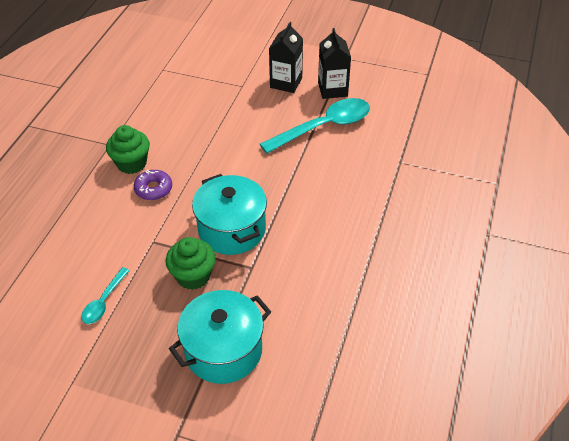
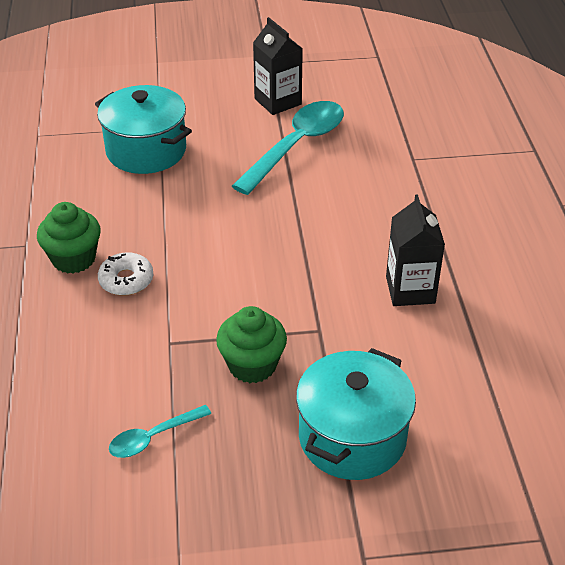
camera: 25 degrees left, 5 degrees down
(104, 301) = (153, 437): turquoise spoon -> turquoise spoon turned 60 degrees clockwise
(153, 189) = (126, 280): purple donut -> white donut
(232, 229) = (264, 295): turquoise pot -> turquoise pot (146, 150)
(286, 83) = (214, 109): black carton -> black carton (410, 290)

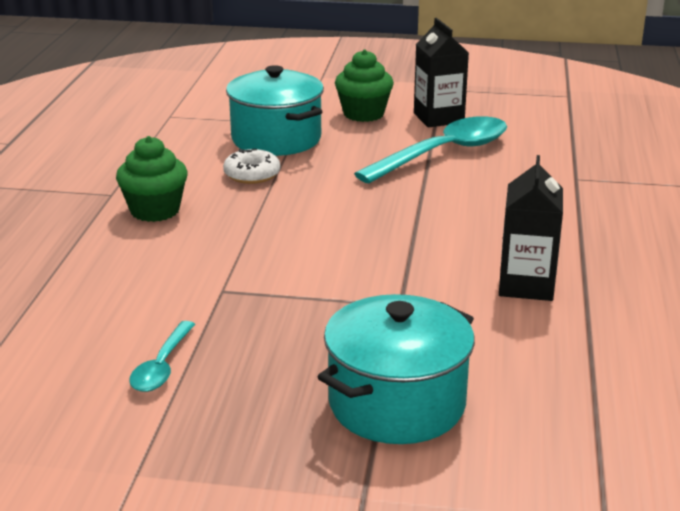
camera: 15 degrees right, 15 degrees down
(126, 280) = (201, 234): white donut -> white donut (252, 174)
(153, 437) = (162, 366): turquoise spoon -> turquoise spoon turned 60 degrees counterclockwise
(252, 365) = (306, 322): green cupcake -> green cupcake (363, 114)

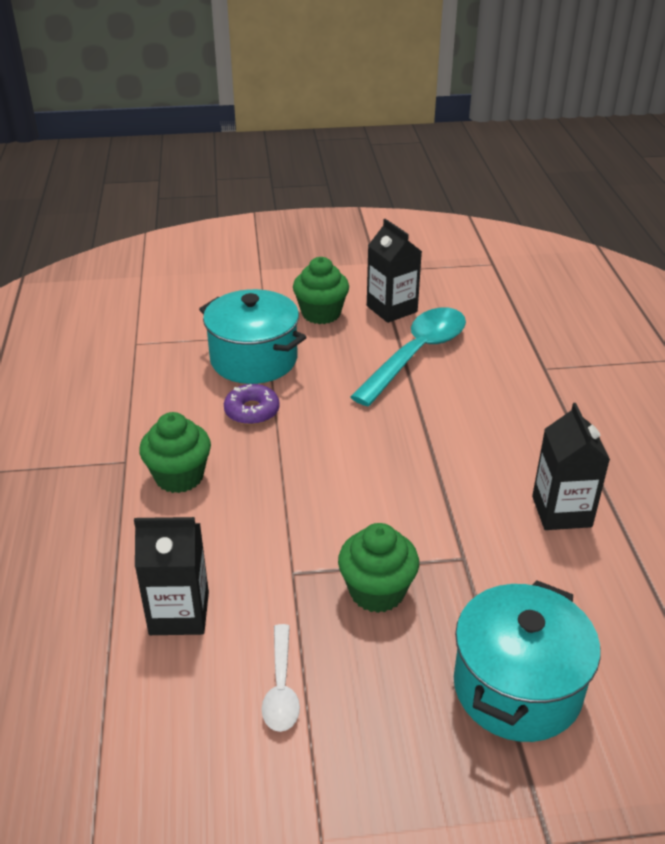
camera: 15 degrees left, 10 degrees up
(98, 302) = (179, 613): none -> black carton
(162, 366) = (281, 687): turquoise spoon -> white spoon
(252, 174) = (252, 411): white donut -> purple donut
(297, 315) = (377, 591): none -> green cupcake

